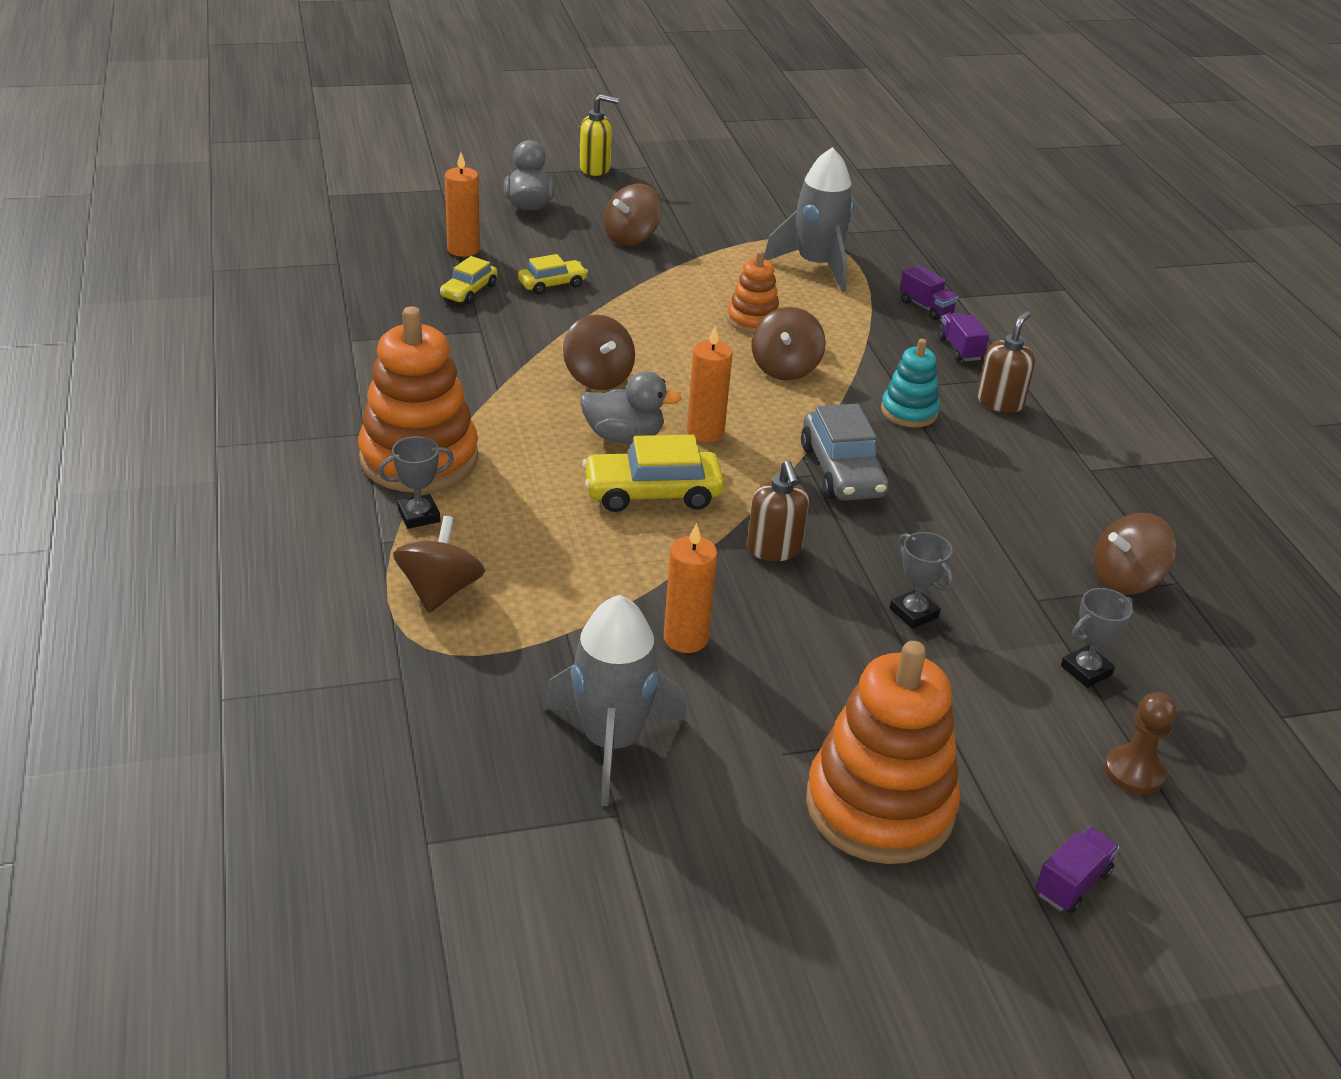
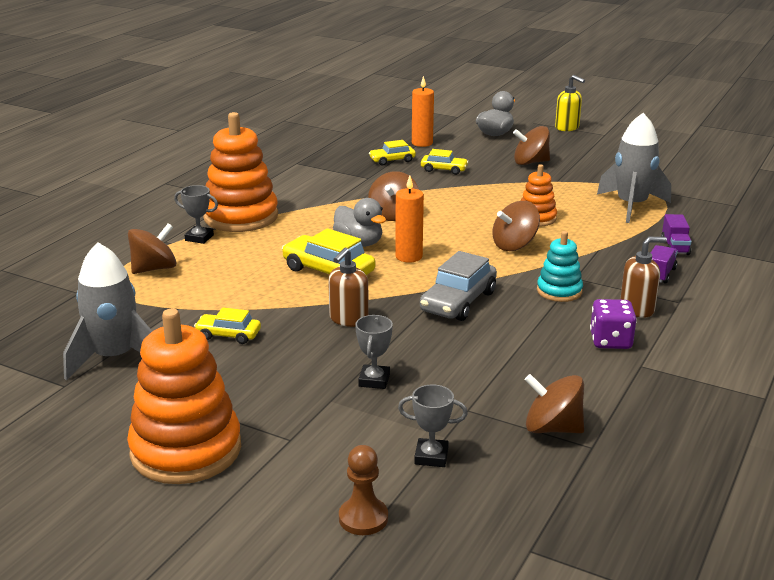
camera: 45 degrees right, 10 degrees down
(685, 638) = (228, 335): orange candle -> yellow car
(1032, 453) = (610, 341): none -> purple dice
(1072, 883) = (220, 543): purple truck -> none

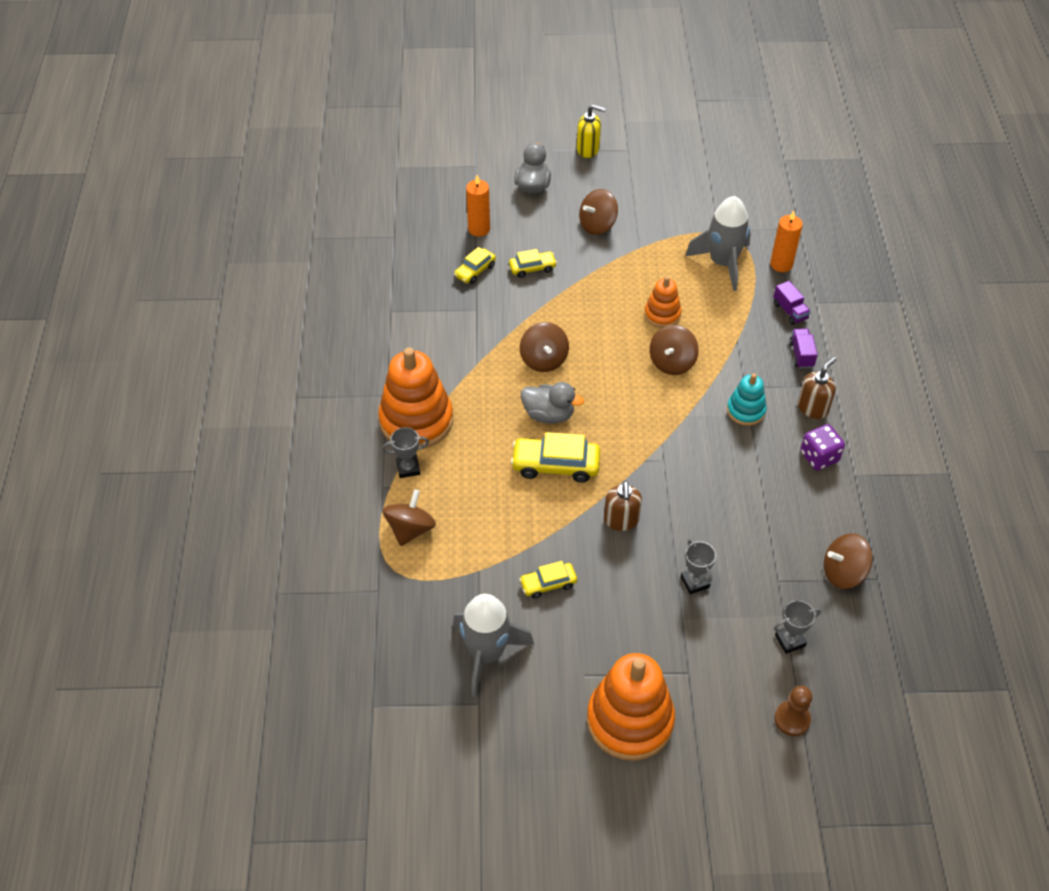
camera: 30 degrees left, 25 degrees up
(408, 256) = (603, 416): orange candle -> orange candle (781, 264)
(458, 302) = (684, 459): grey car -> none

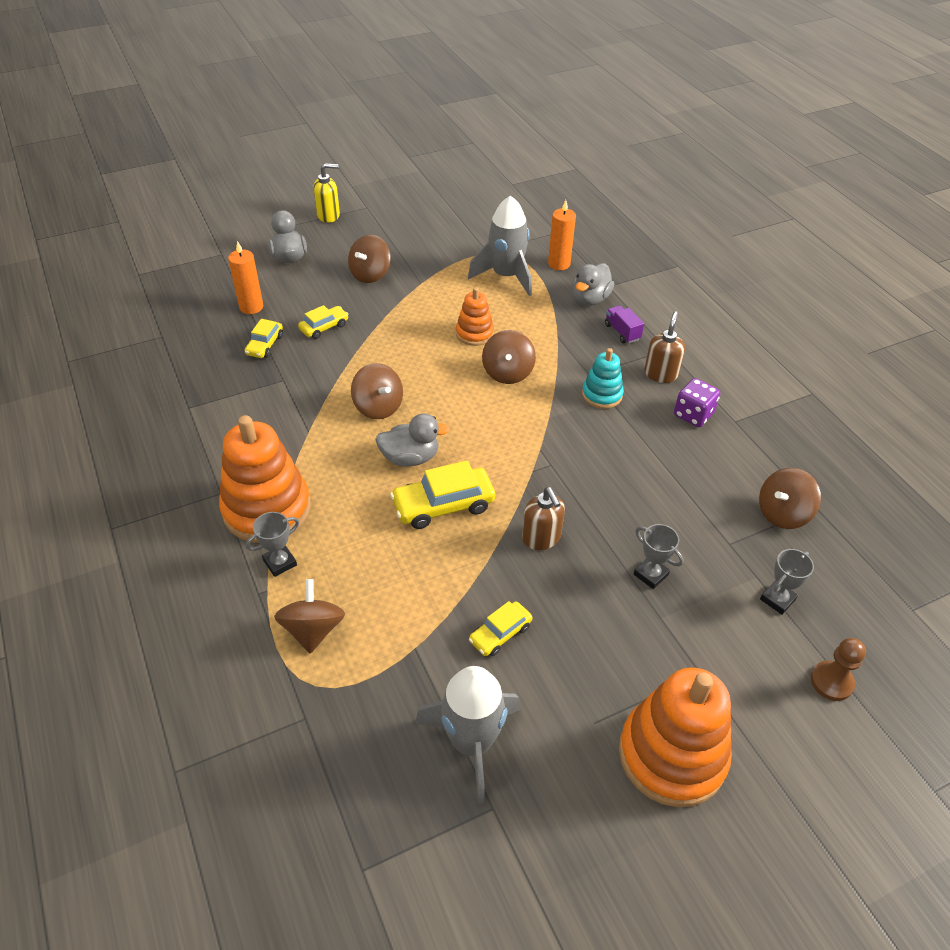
camera: 25 degrees left, 5 degrees down
(790, 311) = (590, 299): purple truck -> grey duck

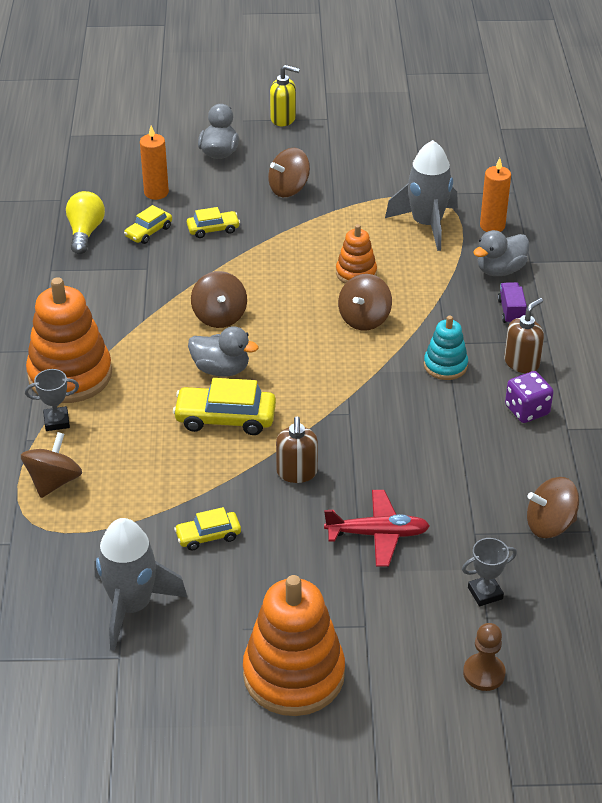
camera: 25 degrees right, 5 degrees down
(203, 361) = (85, 232): none -> yellow light bulb
(650, 574) = (378, 534): grey trophy -> red plane

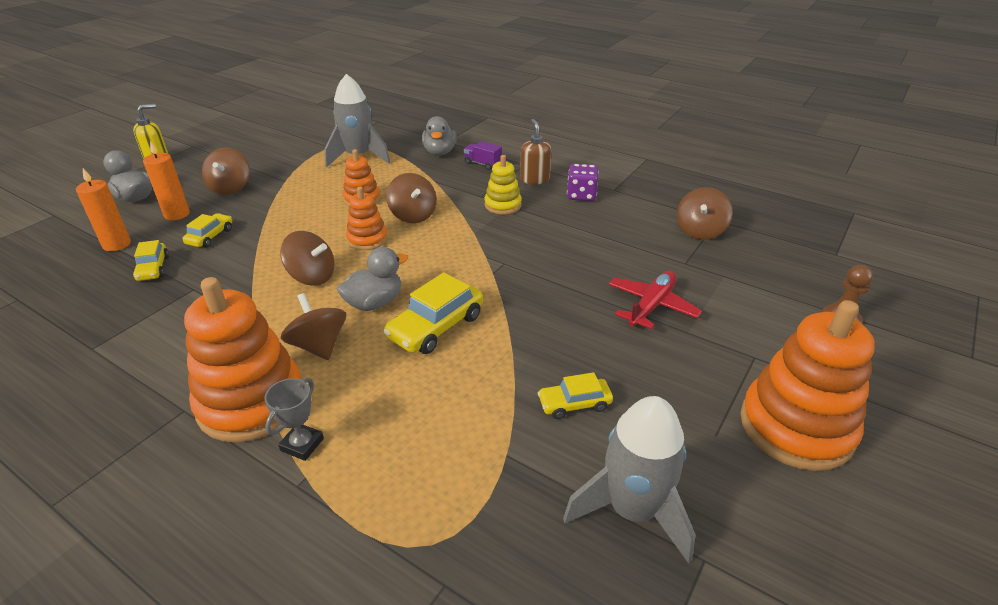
camera: 55 degrees left, 5 degrees down
(54, 481) = (387, 490): brown spinning top -> brown spinning top (318, 346)
(85, 232) = (86, 303): yellow light bulb -> none
(208, 536) = (574, 404): yellow car -> yellow car turned 60 degrees clockwise
(297, 473) = (543, 316): brown soap dispenser -> none
(299, 314) = (367, 239): none -> orange stacking toy
(445, 365) = (503, 205): turquoise stacking toy -> yellow stacking toy
(485, 593) = (752, 284): grey trophy -> none
(492, 226) = (396, 139): orange candle -> orange candle (177, 214)

